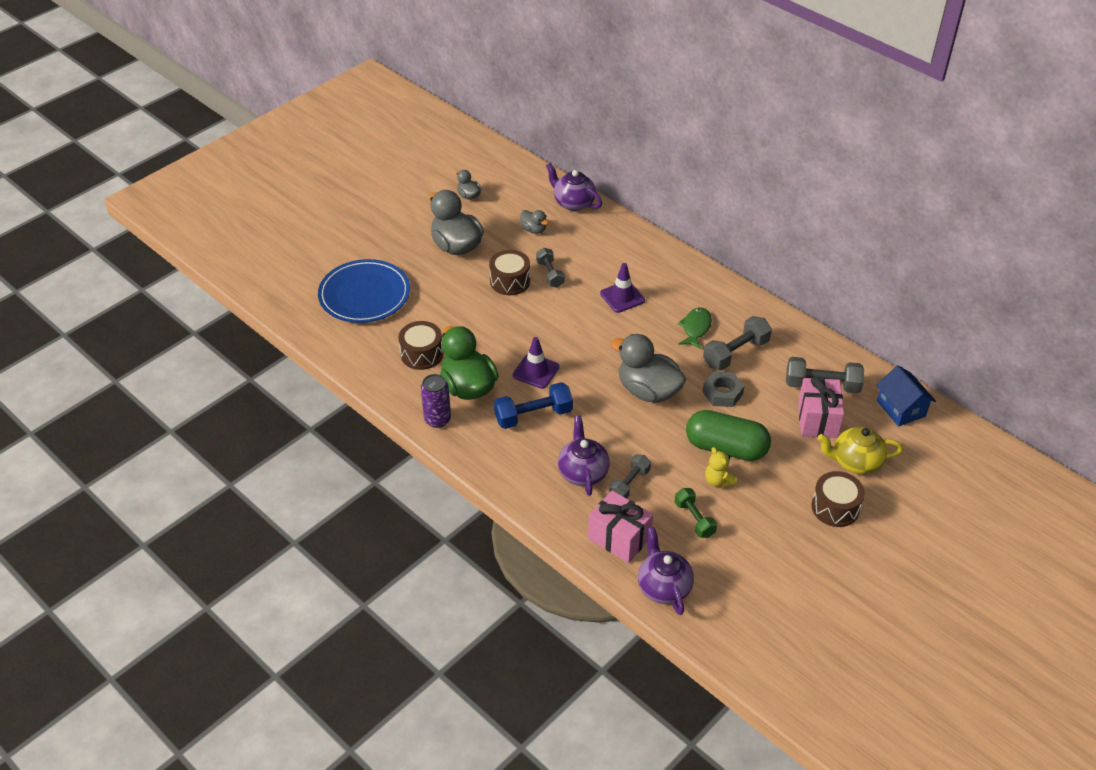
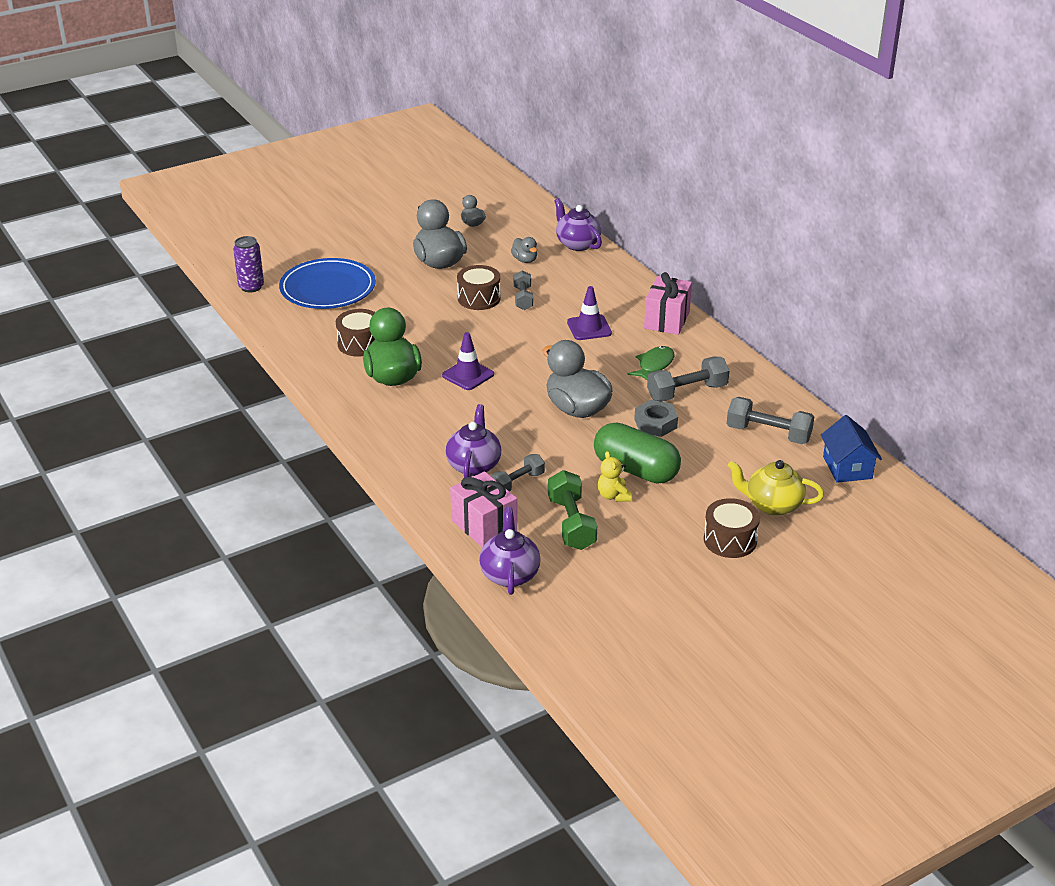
camera: 15 degrees right, 10 degrees down
(437, 419) = (348, 398): purple can -> purple can (251, 287)
(533, 416) = (447, 411): blue dumbbell -> none
(694, 519) = (571, 523): green dumbbell -> green dumbbell, size x1.52
(817, 420) = (748, 462): pink gift -> pink gift (667, 320)

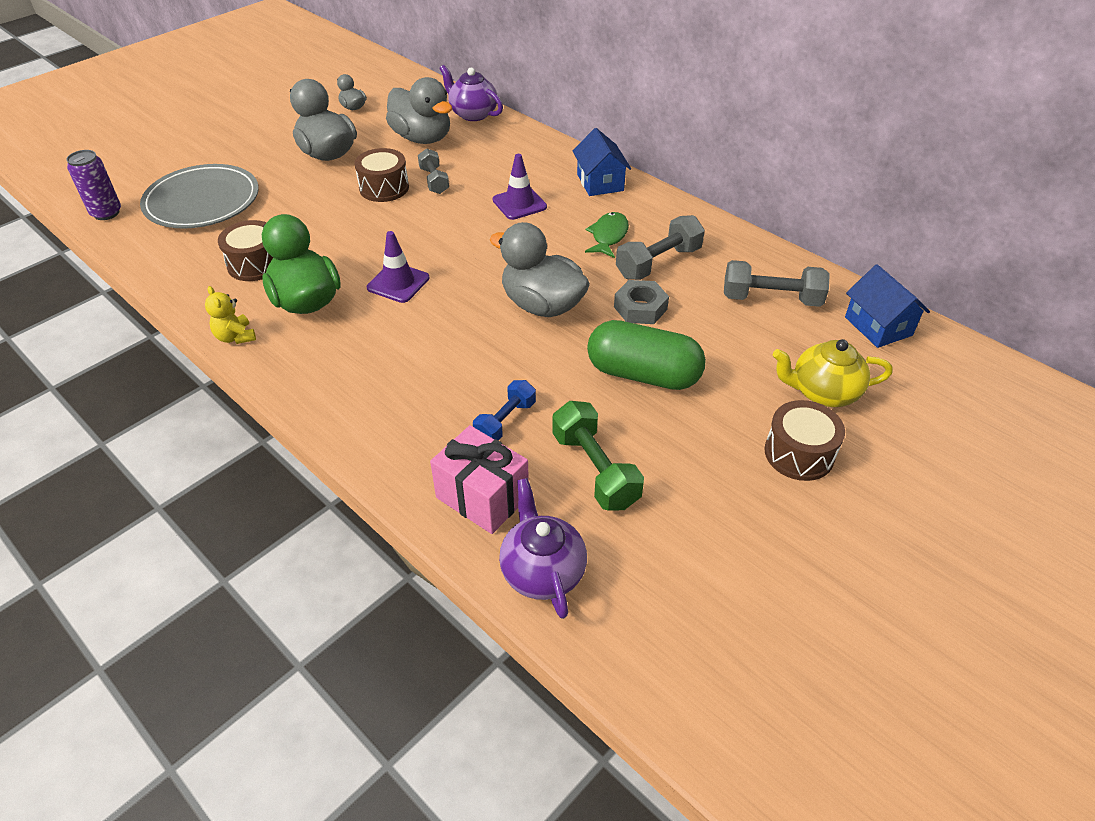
camera: 15 degrees left, 10 degrees up
(328, 288) = (202, 201): blue plate -> grey plate
(474, 465) = (441, 406): purple teapot -> none
(517, 483) = (505, 421): grey dumbbell -> blue dumbbell
(525, 260) = (422, 138): grey duck -> grey duck, size x2.08
(613, 496) = (631, 417): yellow teddy bear -> yellow teddy bear (235, 337)
(667, 320) = (600, 182): pink gift -> blue house

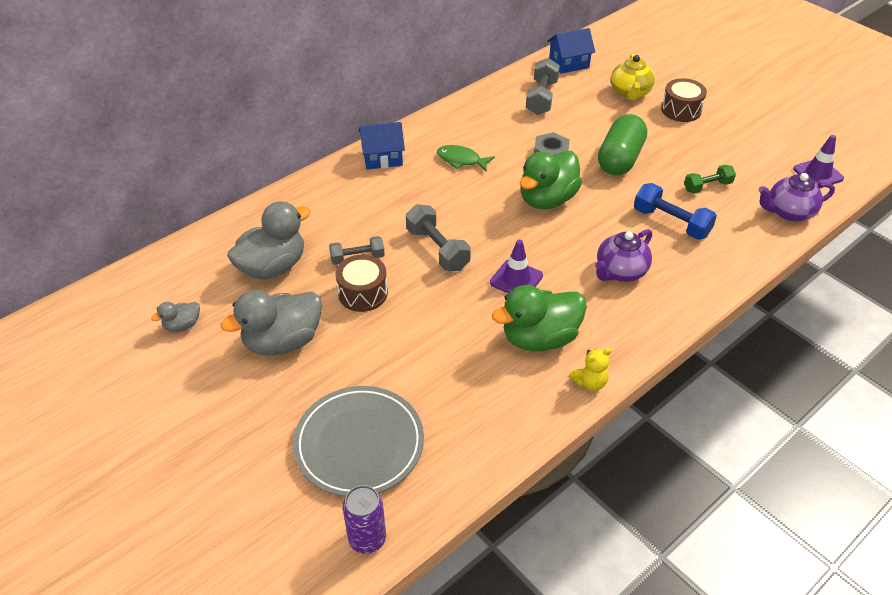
camera: 85 degrees left, 0 degrees up
(255, 264) = (481, 381): brown drum -> none
(473, 114) = (234, 230): purple teapot -> purple teapot (620, 272)
(482, 497) = (739, 235): pink gift -> none
(505, 421) = (671, 223): blue dumbbell -> blue dumbbell, size x1.52
(519, 203) = (407, 205): purple traffic cone -> purple traffic cone (818, 174)
(542, 305) = (547, 199): grey duck -> green duck
(595, 470) = (707, 186): green dumbbell -> green dumbbell, size x0.66
(658, 263) = (498, 139): grey dumbbell -> grey dumbbell (437, 249)

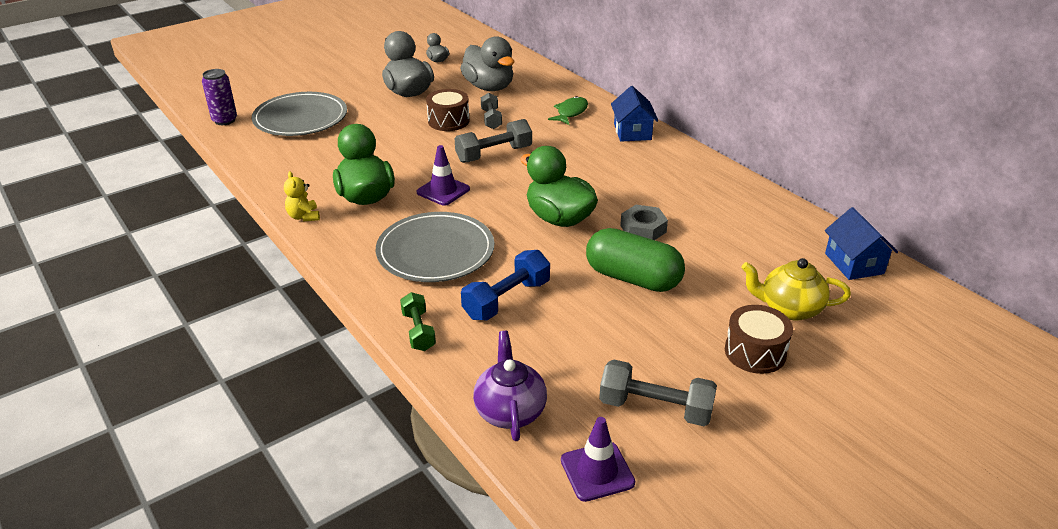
camera: 95 degrees right, 10 degrees down
(461, 160) = (629, 172): green fish -> green fish (570, 112)
(541, 98) = (761, 233): grey dumbbell -> grey dumbbell (655, 408)
(620, 272) = (435, 251): purple teapot -> grey plate
(707, 186) = (573, 343): green dumbbell -> green dumbbell (418, 331)

